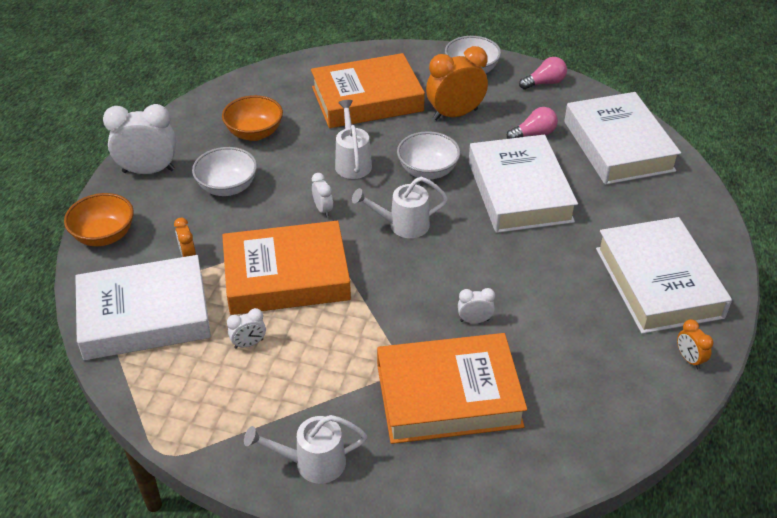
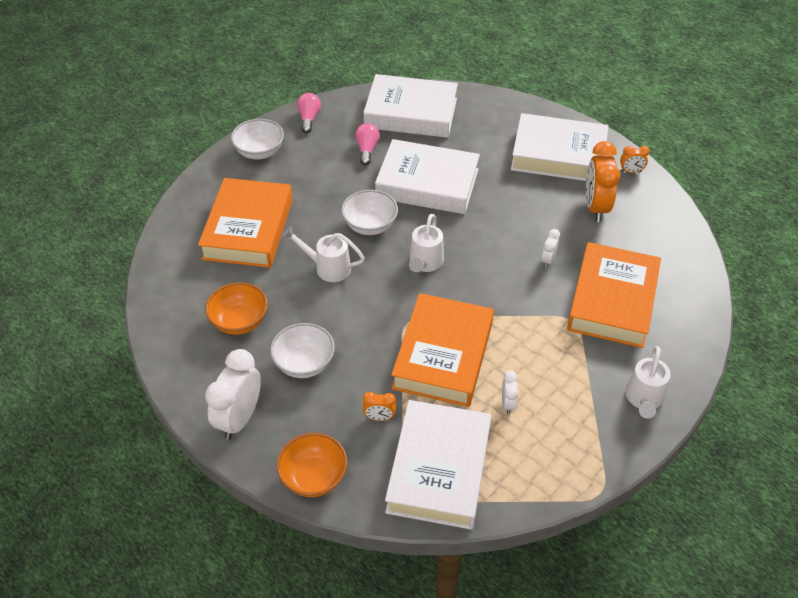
camera: 65 degrees left, 5 degrees up
(323, 209) = (376, 306): white clock -> none
(455, 114) = (310, 183): orange clock -> orange clock (596, 207)

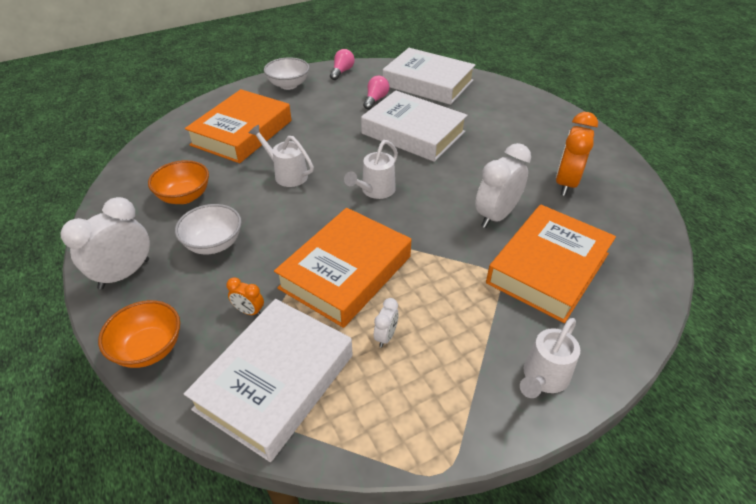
camera: 20 degrees right, 5 degrees down
(370, 225) = (344, 152): white bowl -> none
(548, 260) = (496, 216): white clock -> white clock, size x2.07
(558, 155) = (547, 136): white book -> none
(631, 171) = (615, 162): orange clock -> none

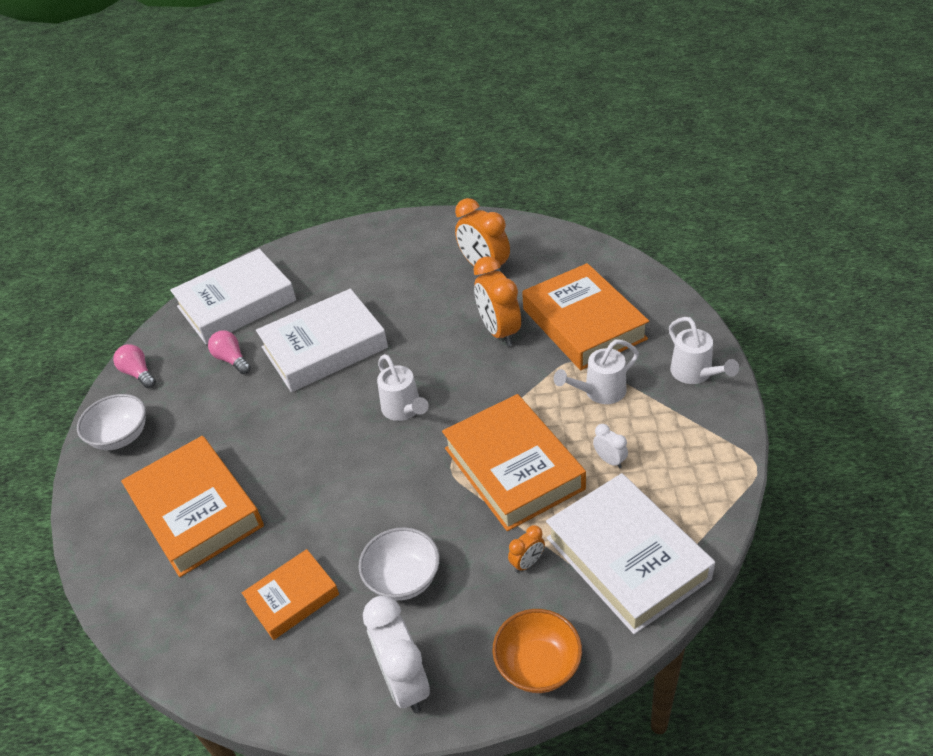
camera: 60 degrees left, 0 degrees up
(184, 196) = (292, 598): orange bowl -> orange book
(287, 174) = (320, 482): white watering can -> white watering can (599, 392)
(496, 216) = (499, 331): white clock -> orange clock

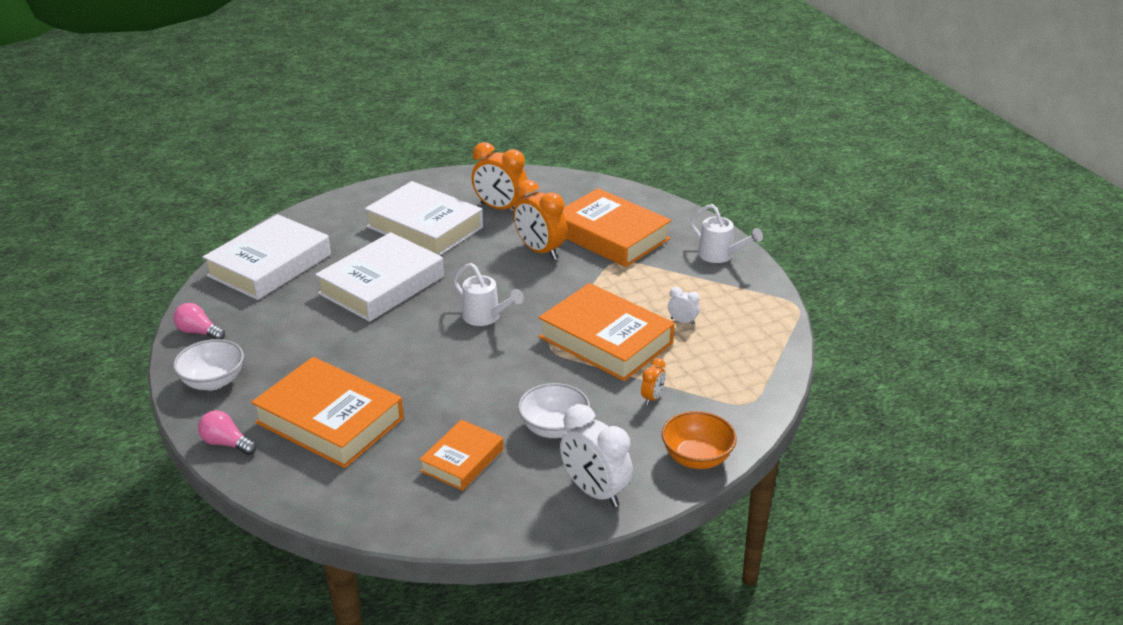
camera: 25 degrees left, 10 degrees down
(232, 360) = (293, 307): pink light bulb -> pink light bulb (226, 443)
(599, 392) = (649, 279): white watering can -> none
(627, 558) = (729, 379): white book -> white book (425, 227)

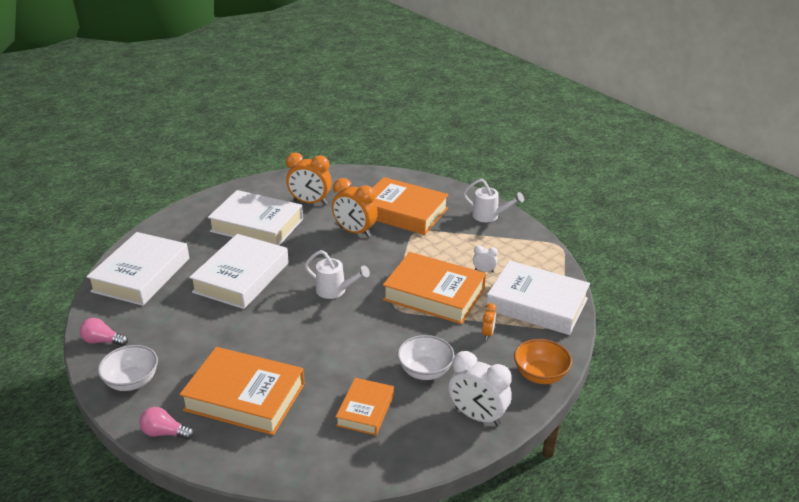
camera: 15 degrees left, 0 degrees up
(732, 373) = (537, 304): none -> white book

